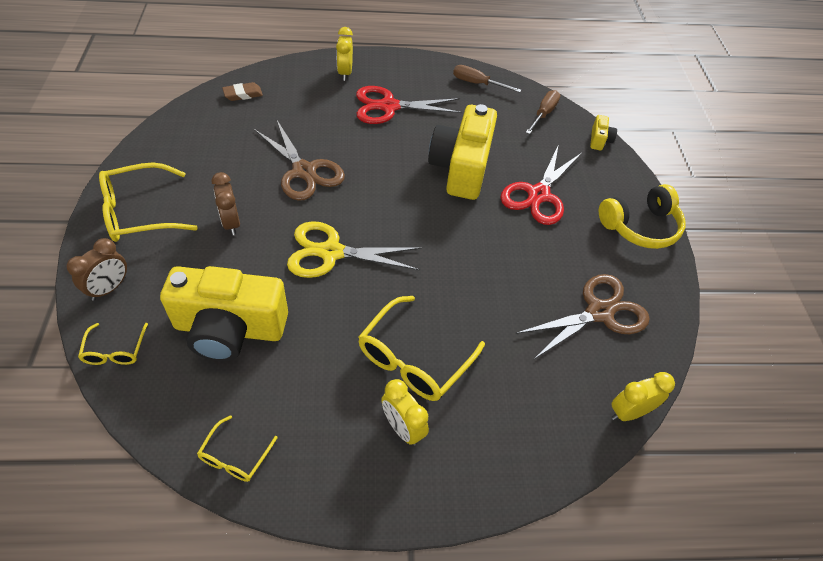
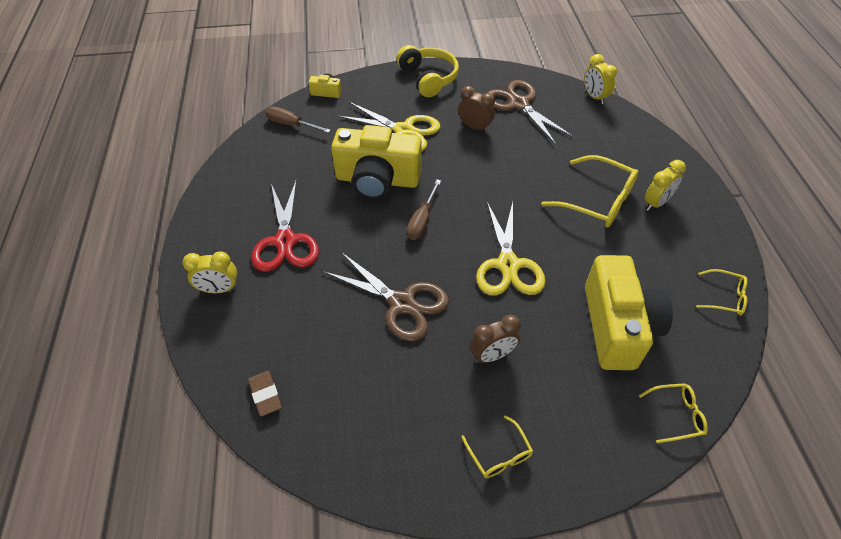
camera: 90 degrees left, 0 degrees up
(109, 288) = (611, 447): brown clock -> brown clock (475, 127)
(139, 212) = (499, 454): yellow glasses -> yellow glasses, size x0.53
(304, 171) = (402, 303): brown scissors -> brown scissors turned 75 degrees clockwise
(477, 84) = (242, 171): brown screwdriver -> brown screwdriver (422, 220)
(538, 195) = (404, 131): red scissors -> yellow scissors

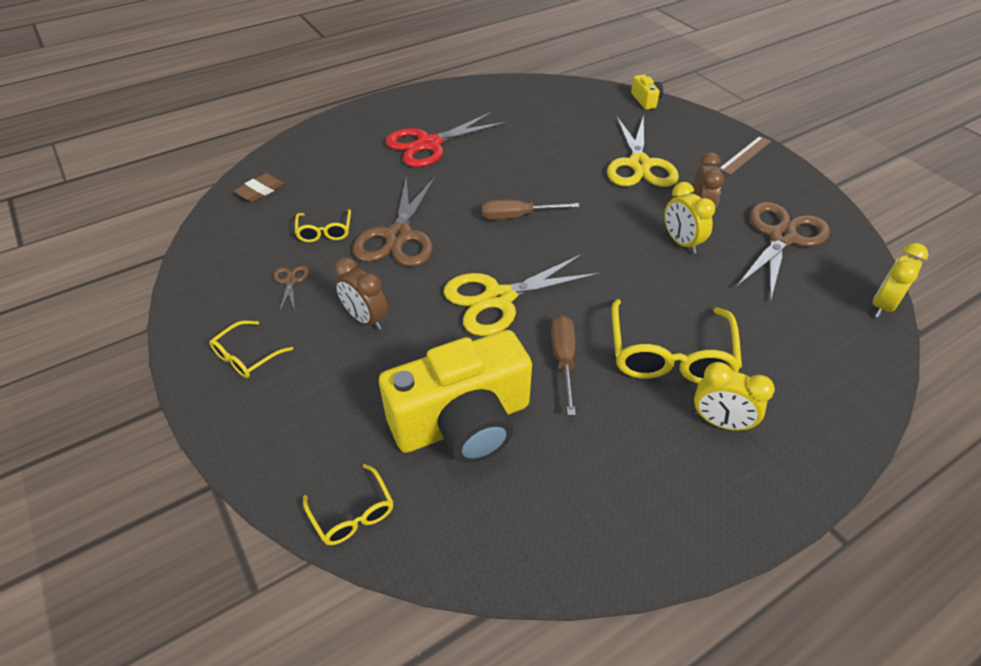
camera: 65 degrees right, 5 degrees down
(219, 289) = (355, 131): yellow clock -> yellow clock (681, 242)
(291, 125) = (578, 97): brown screwdriver -> brown screwdriver (563, 360)
(377, 180) = (550, 170): yellow camera -> none
(419, 399) = (290, 281): none -> brown scissors
(428, 78) = (745, 155): yellow headphones -> brown ruler
(724, 297) = (589, 544): yellow glasses -> yellow glasses (325, 231)

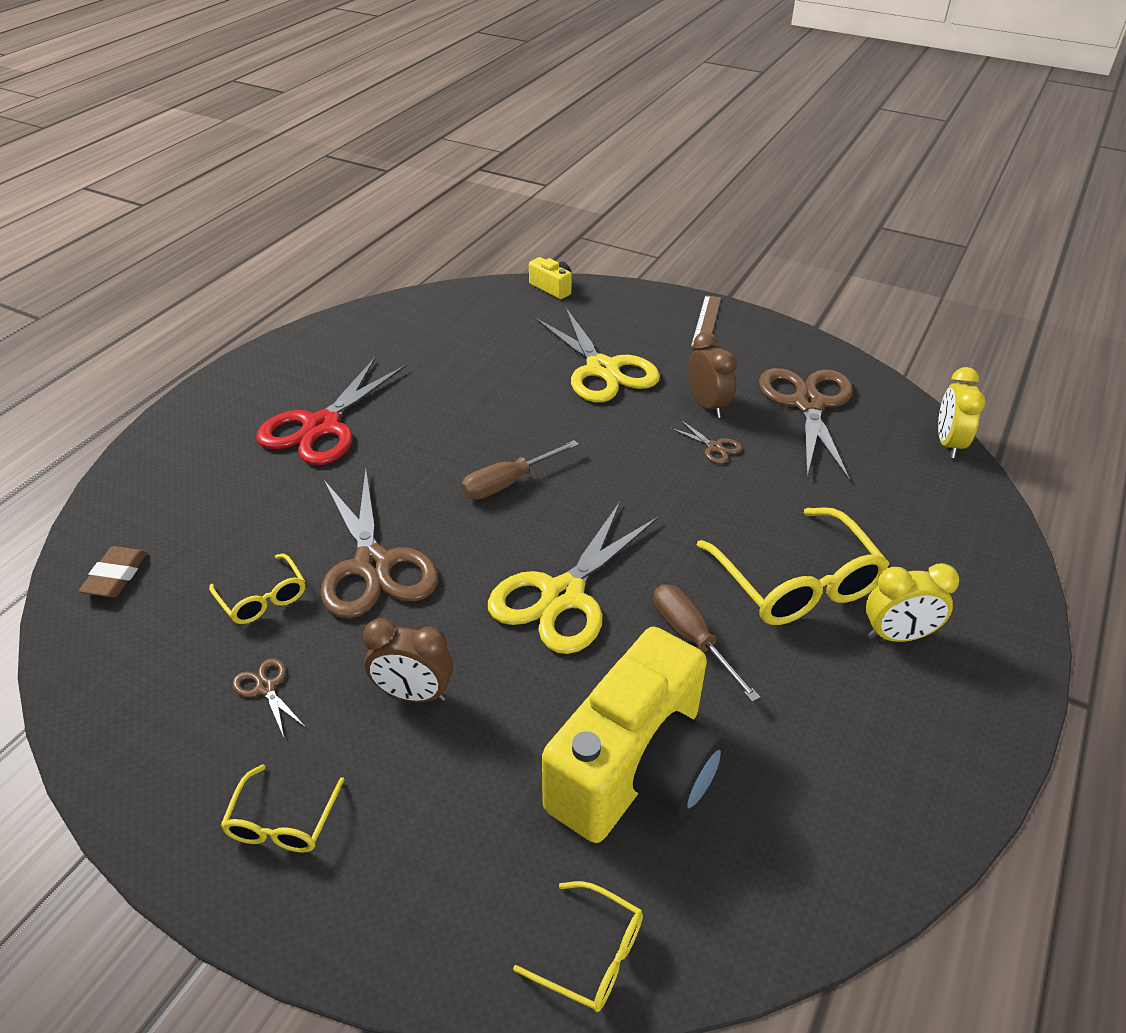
camera: 30 degrees left, 5 degrees down
(681, 242) = (714, 447): yellow clock -> brown scissors

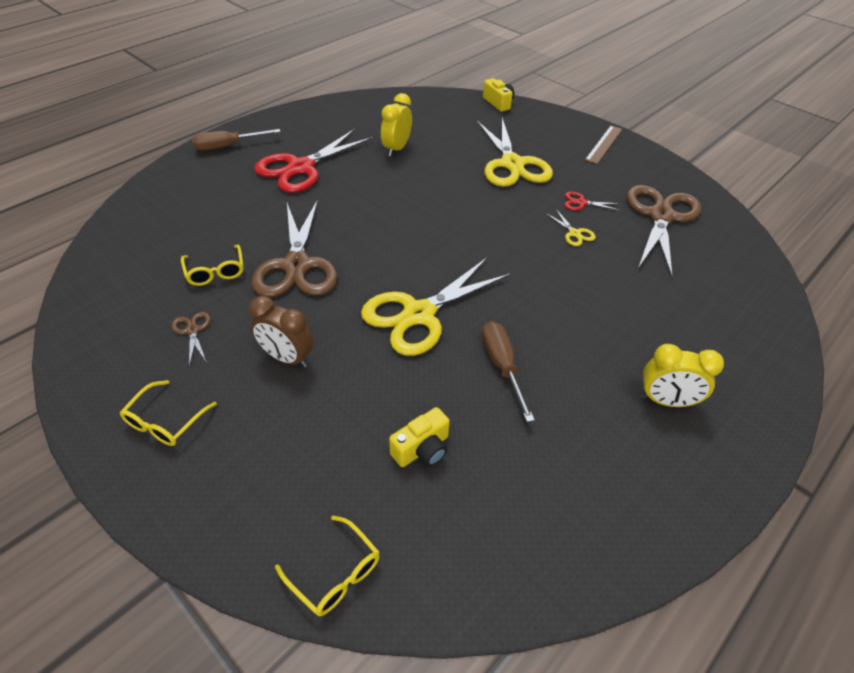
camera: 15 degrees right, 5 degrees up
(116, 576) = (131, 238): brown eraser -> none
(508, 483) = (412, 229): brown screwdriver -> brown screwdriver (228, 146)
(636, 769) = (422, 449): yellow camera -> yellow camera, size x0.41
(707, 405) = (581, 203): brown clock -> red scissors
(714, 447) = (574, 233): brown scissors -> yellow scissors
(796, 583) = (599, 344): yellow glasses -> none
(948, 444) = (765, 266): yellow clock -> yellow clock (396, 149)

